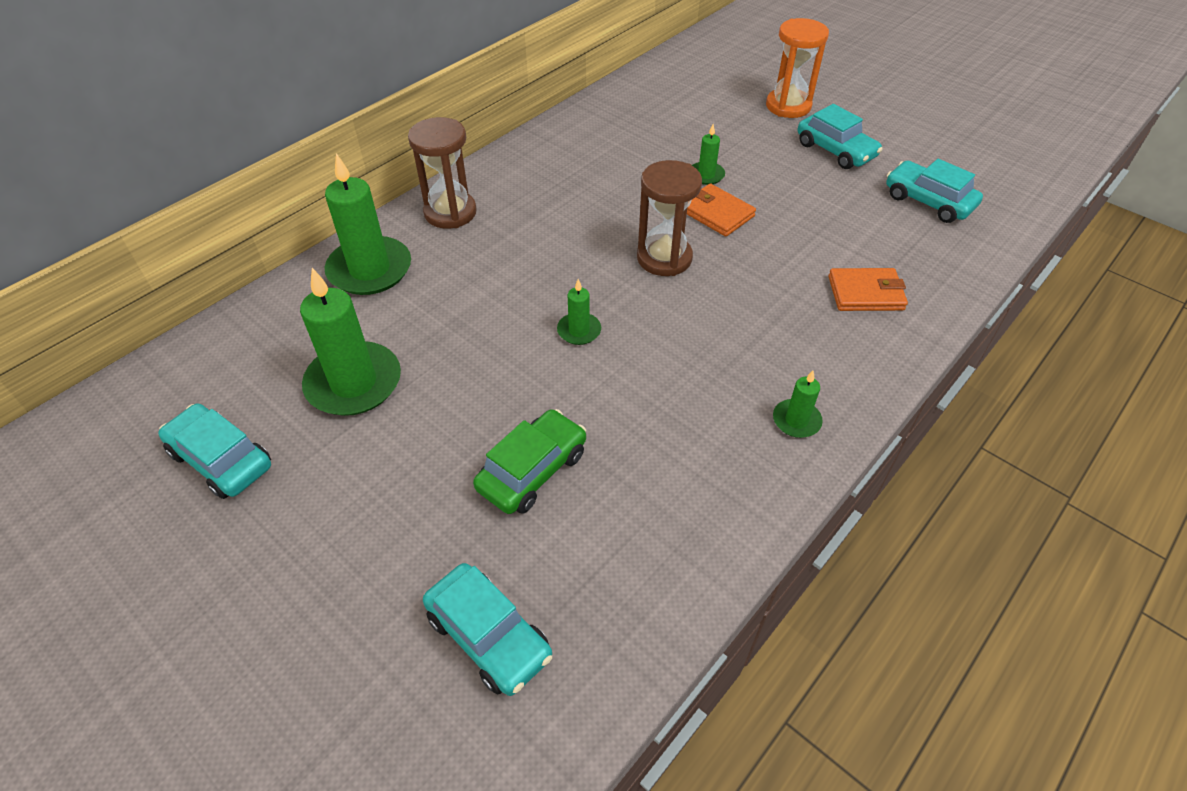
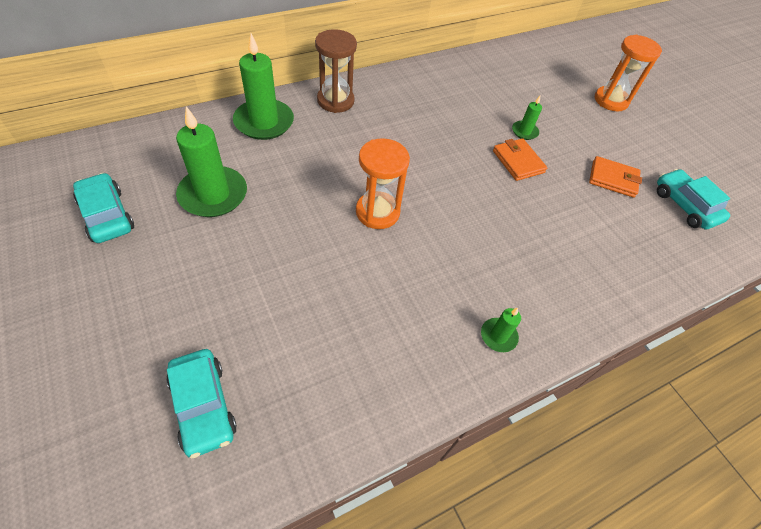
camera: 15 degrees right, 5 degrees up
(532, 470) = (294, 299): green car -> none
(579, 331) = (377, 212): green candle -> orange hourglass
(664, 258) = (463, 181): brown hourglass -> none
(835, 150) = (630, 144): turquoise car -> none
(865, 293) = (600, 259): orange wallet -> orange wallet (613, 179)

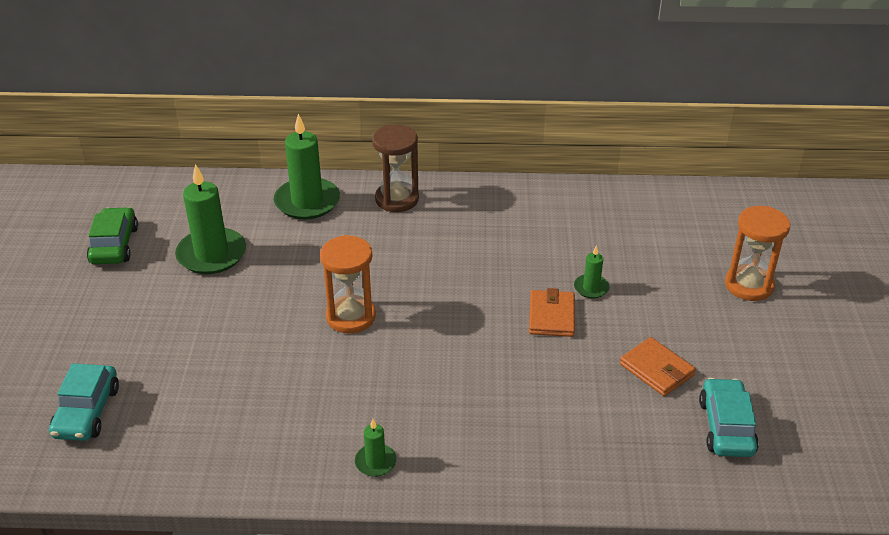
camera: 35 degrees right, 15 degrees down
(107, 215) = (114, 245): turquoise car -> green car

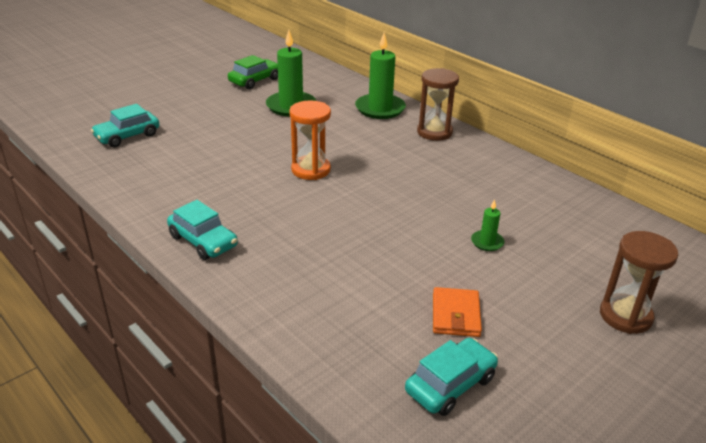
camera: 45 degrees right, 5 degrees down
(375, 462) = (203, 241): green candle -> turquoise car
(551, 316) = (431, 240): orange wallet -> none
(748, 285) = (625, 316): orange hourglass -> brown hourglass

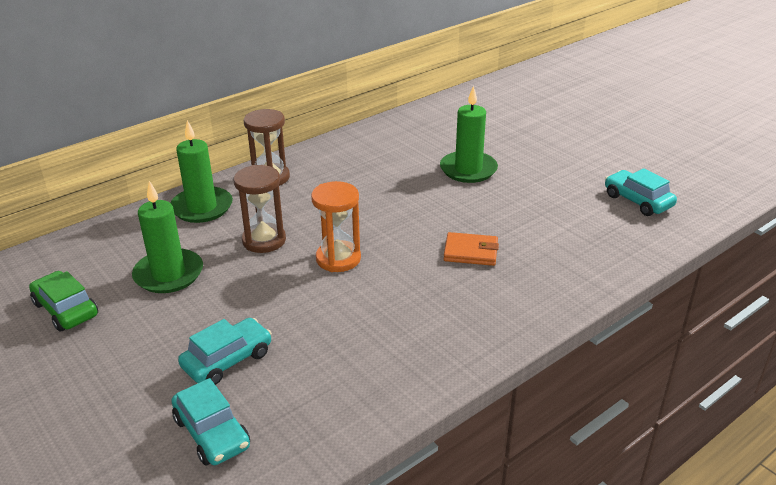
camera: 85 degrees left, 0 degrees up
(203, 241) = (480, 331): turquoise car -> turquoise car (227, 360)
(455, 315) = (564, 192): orange wallet -> orange wallet (470, 252)
(487, 242) = (468, 169): green candle -> green candle, size x2.05
(625, 316) = (548, 130): brown hourglass -> brown hourglass (264, 240)

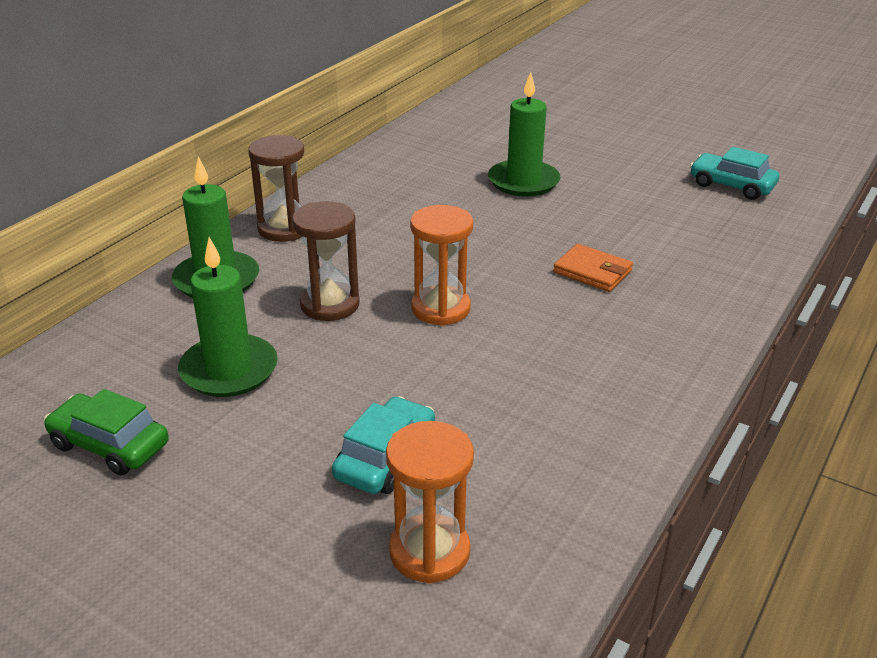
camera: 20 degrees left, 0 degrees up
(212, 433) = (429, 551): turquoise car -> orange hourglass
(470, 252) = (592, 272): orange wallet -> orange wallet turned 45 degrees clockwise

